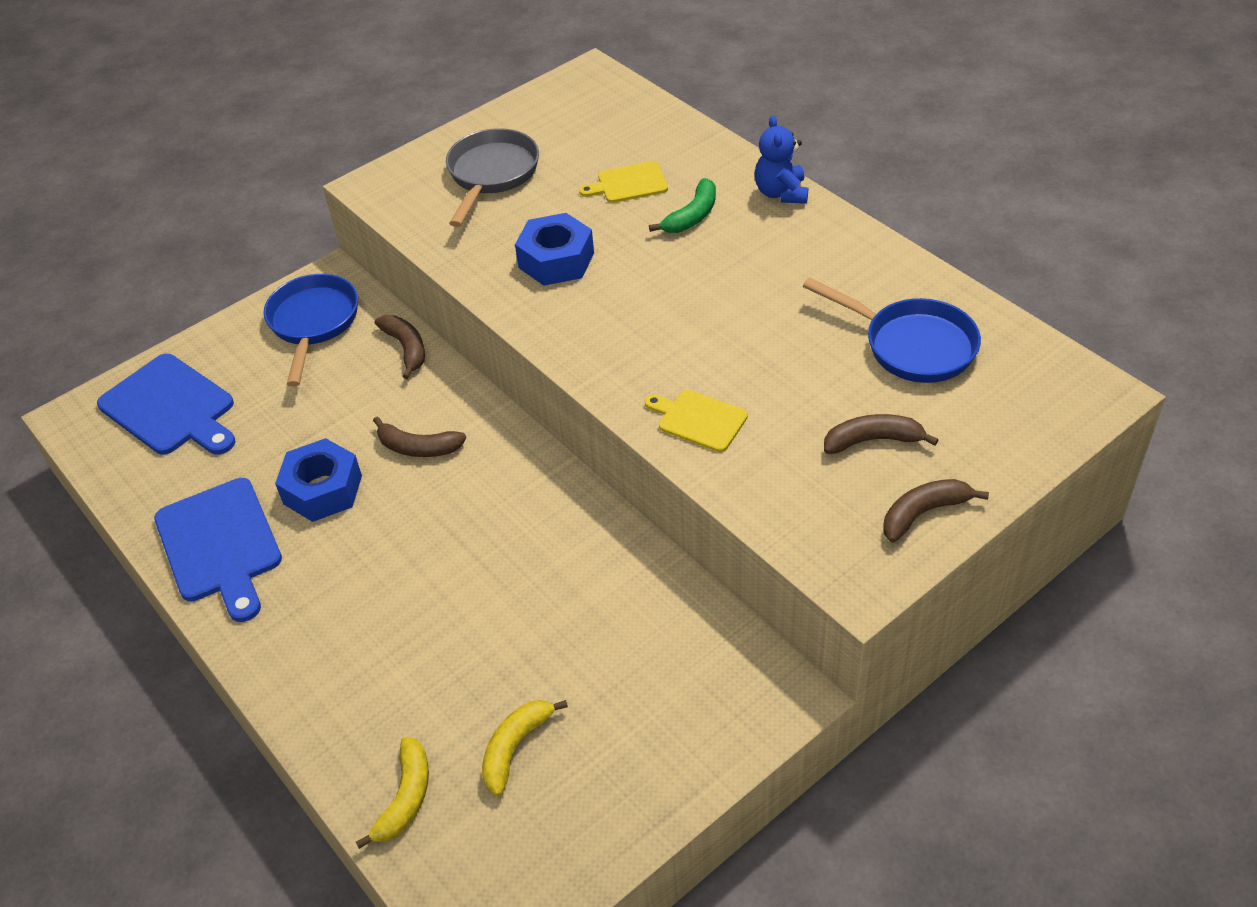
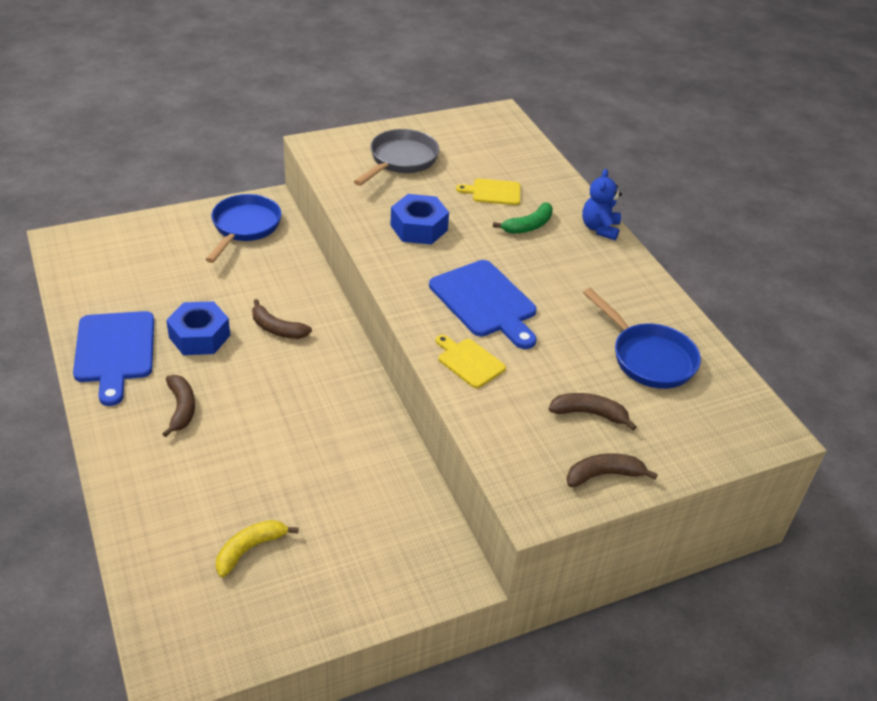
camera: 10 degrees right, 5 degrees down
(171, 408) = (125, 253): blue cutting board -> blue cutting board (485, 302)
(405, 798) = (158, 558): yellow banana -> none
(406, 348) = (299, 262): brown banana -> brown banana (181, 408)

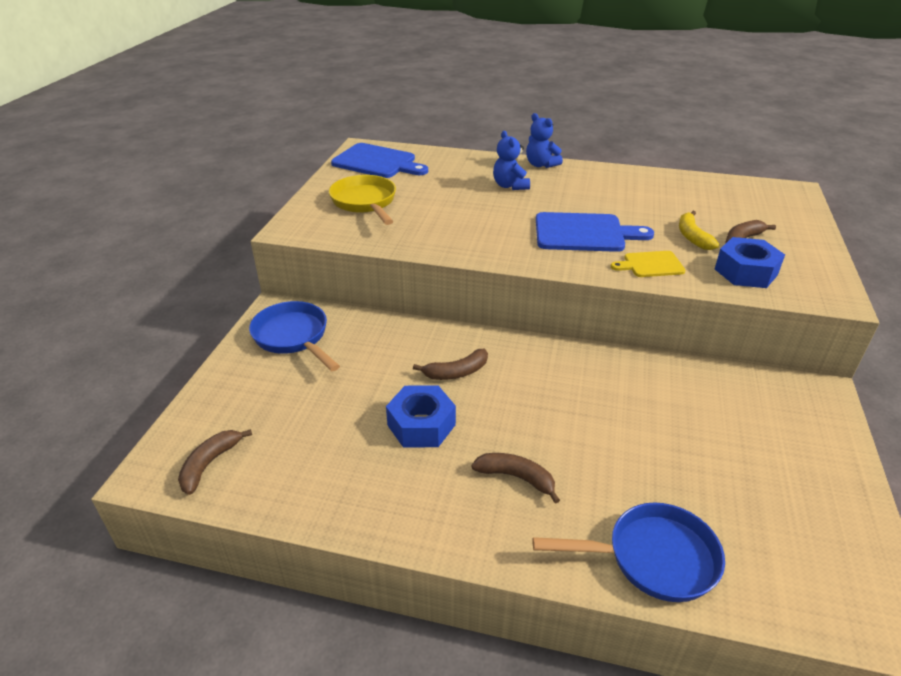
camera: 50 degrees left, 5 degrees down
(115, 351) = (386, 497): blue cutting board -> blue cutting board (377, 162)
(250, 549) = (741, 502): yellow banana -> yellow banana (692, 237)
(400, 160) = (365, 202): grey pan -> yellow pan
(419, 228) = (463, 226): blue nut -> blue nut (745, 272)
(493, 192) = (454, 183): yellow cutting board -> none
(528, 226) = (510, 186): green banana -> blue teddy bear
(604, 475) = (810, 259): brown banana -> brown banana (210, 464)
(648, 358) = (695, 200): blue pan -> blue pan (653, 558)

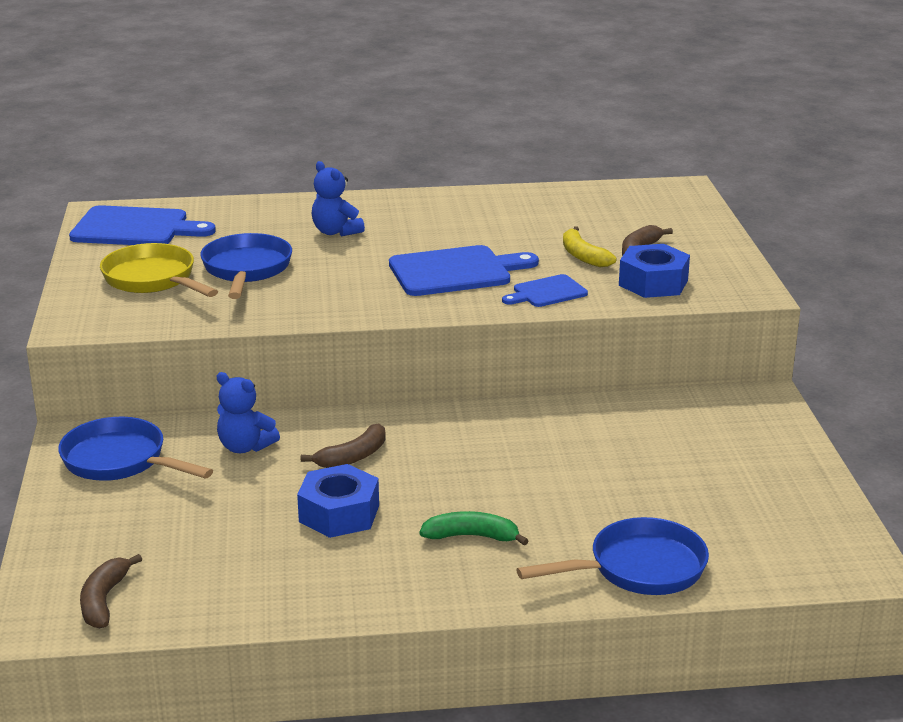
camera: 20 degrees left, 10 degrees down
(431, 206) = (246, 270): none -> blue pan
(516, 478) = (472, 536): brown banana -> green banana
(541, 165) = (363, 200): blue teddy bear -> blue teddy bear (245, 447)
(650, 265) = (547, 292): yellow cutting board -> blue cutting board

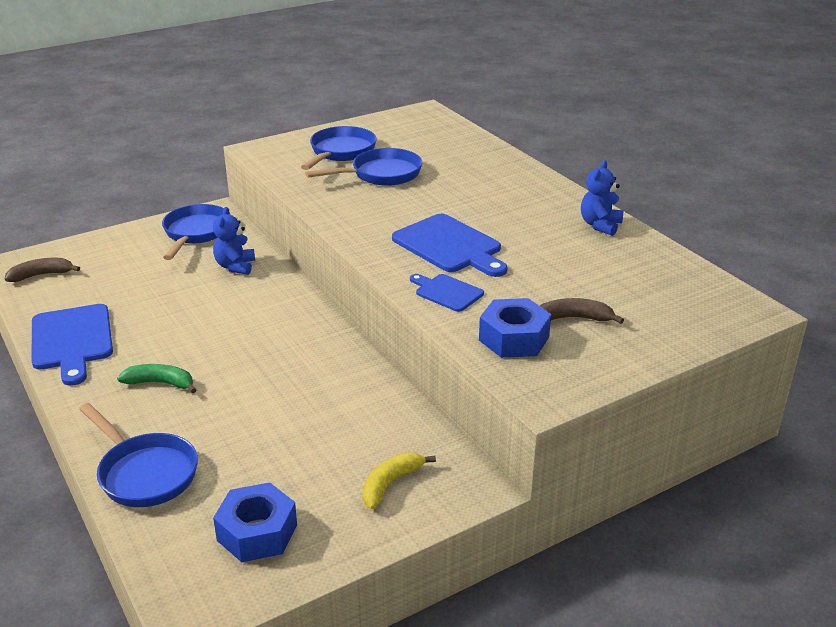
camera: 65 degrees right, 5 degrees up
(135, 228) = (412, 126): blue cutting board -> blue cutting board (72, 340)
(153, 279) = (340, 152): yellow pan -> blue pan
(336, 232) = (474, 186): blue teddy bear -> blue teddy bear (600, 225)
(339, 513) = (168, 323): blue nut -> blue nut (257, 532)
(353, 457) = (245, 308): brown banana -> none
(472, 536) = (160, 383): green banana -> green banana turned 60 degrees counterclockwise
(583, 256) = (536, 293): yellow banana -> yellow banana (390, 484)

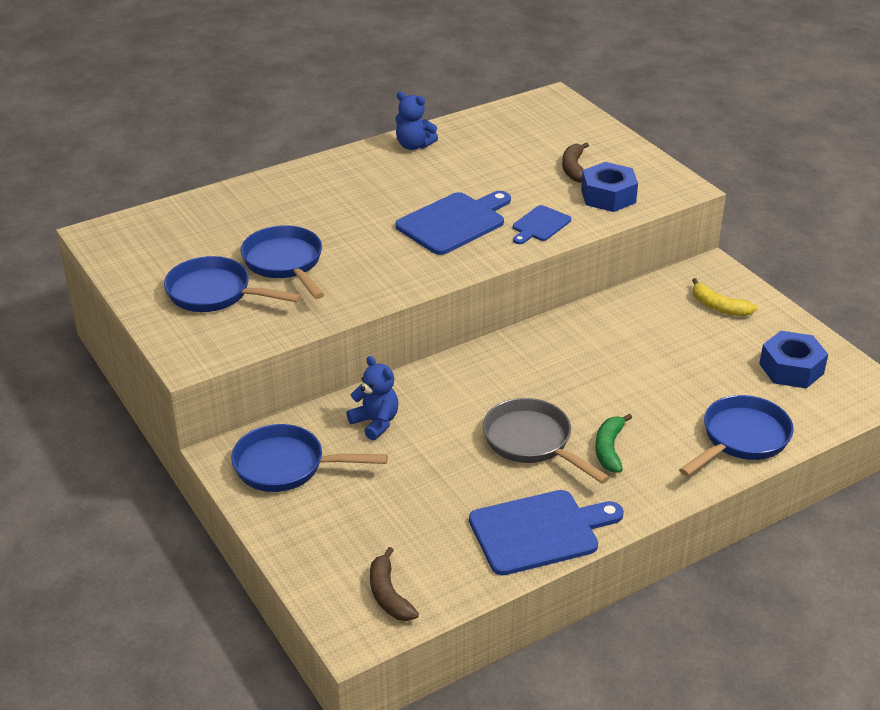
camera: 90 degrees left, 5 degrees up
(185, 340) = (532, 442): none -> grey pan
(235, 266) = (375, 422): blue teddy bear -> blue teddy bear turned 135 degrees counterclockwise

